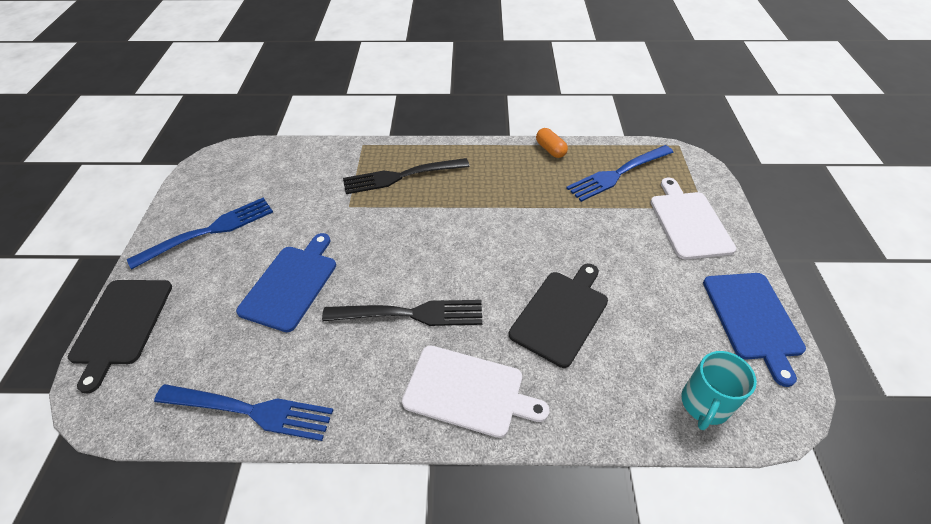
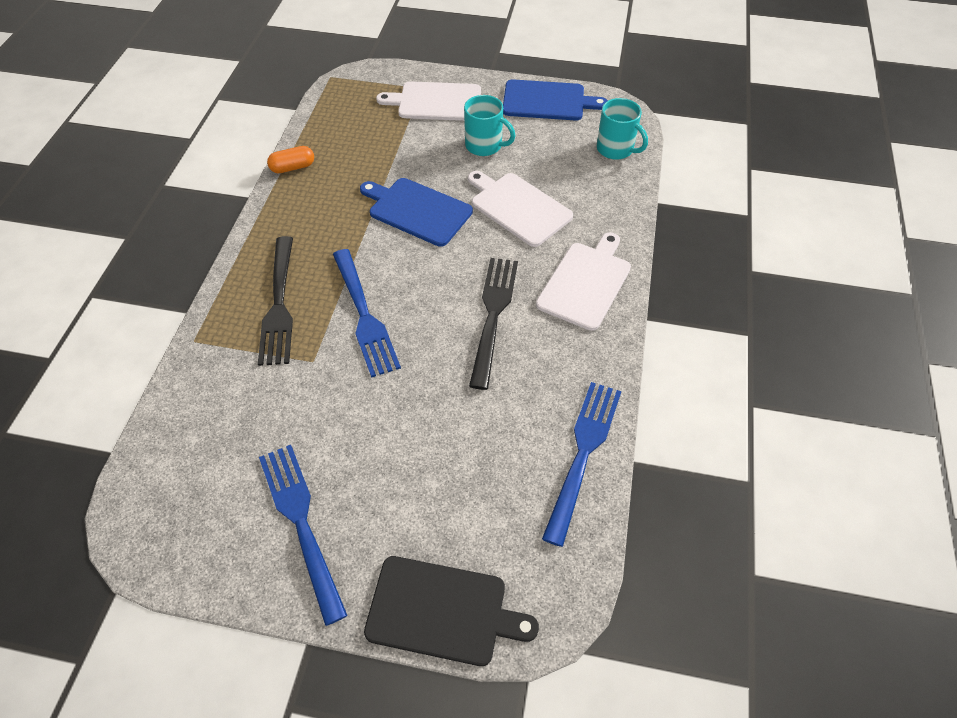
camera: 80 degrees left, 5 degrees up
(291, 284) = (425, 422): blue cutting board -> blue cutting board (417, 211)
(561, 314) = (518, 208): black cutting board -> white cutting board
(618, 174) = (354, 128): blue fork -> blue fork (364, 315)
(643, 272) = (485, 146): none -> turquoise mug

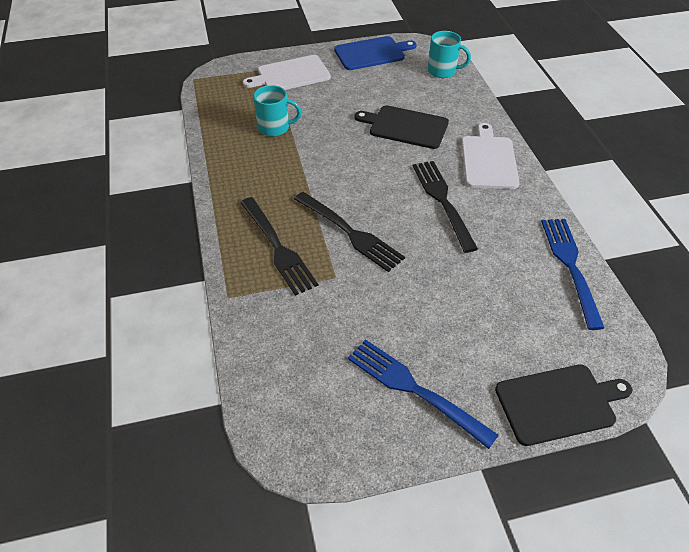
camera: 25 degrees left, 5 degrees down
(293, 167) = (212, 150): orange capsule -> none
(364, 315) = (350, 233): blue fork -> black fork
(417, 211) = (334, 150): blue cutting board -> none
(485, 146) = (350, 94): turquoise mug -> turquoise mug (275, 128)
(518, 208) = (405, 127): white cutting board -> black cutting board

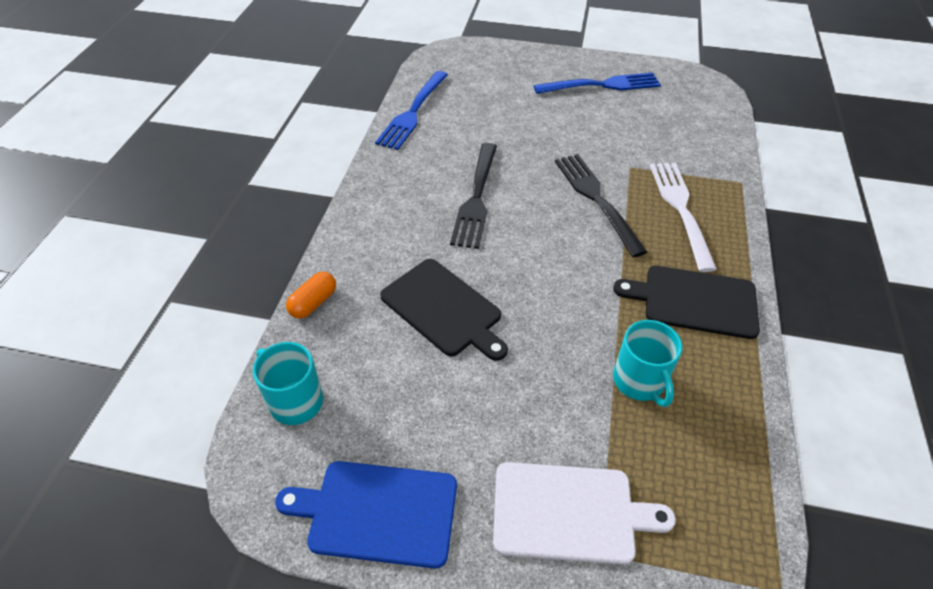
camera: 155 degrees left, 0 degrees up
(275, 128) = (639, 381): turquoise mug -> turquoise mug turned 135 degrees counterclockwise
(277, 248) = (680, 209): black fork -> white fork
(414, 389) = (602, 85): blue fork -> blue fork turned 75 degrees counterclockwise
(480, 107) = (313, 303): none -> orange capsule
(488, 160) = (383, 224): white cutting board -> none
(558, 403) = (508, 54): black cutting board -> black cutting board (695, 301)

